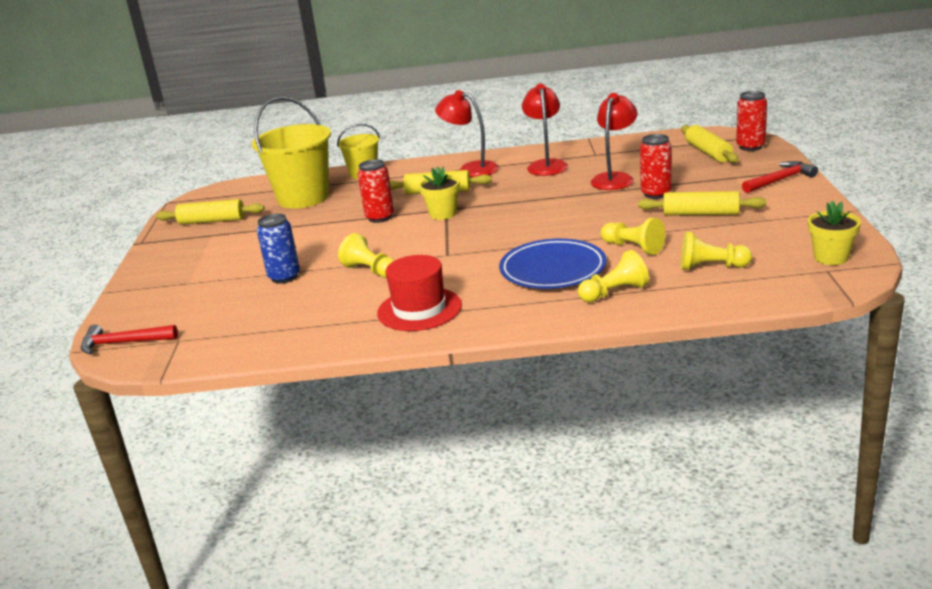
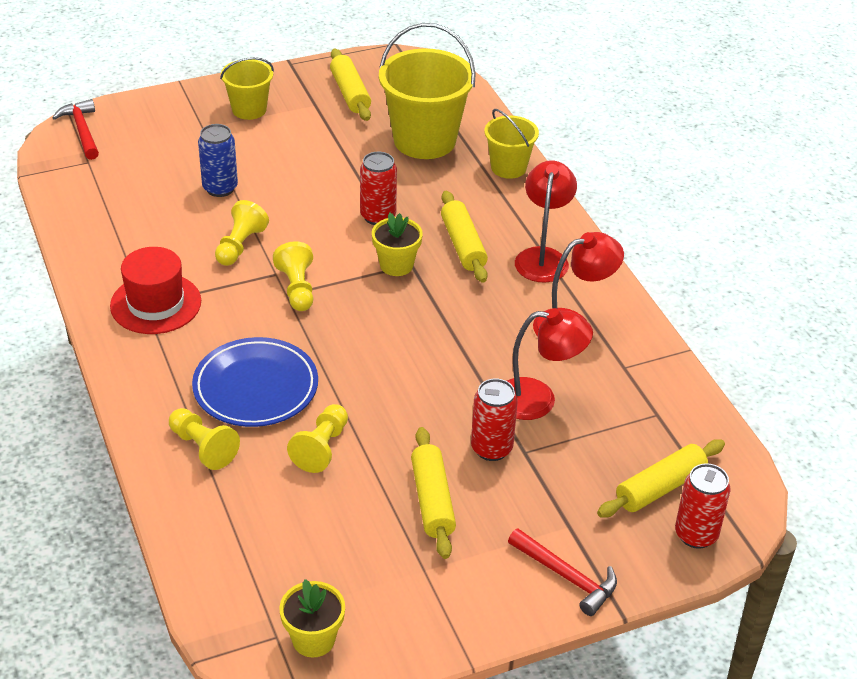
camera: 65 degrees right, 15 degrees up
(186, 261) = (249, 109): none -> yellow bucket
(711, 267) = (275, 525): yellow pawn -> yellow pawn (297, 288)

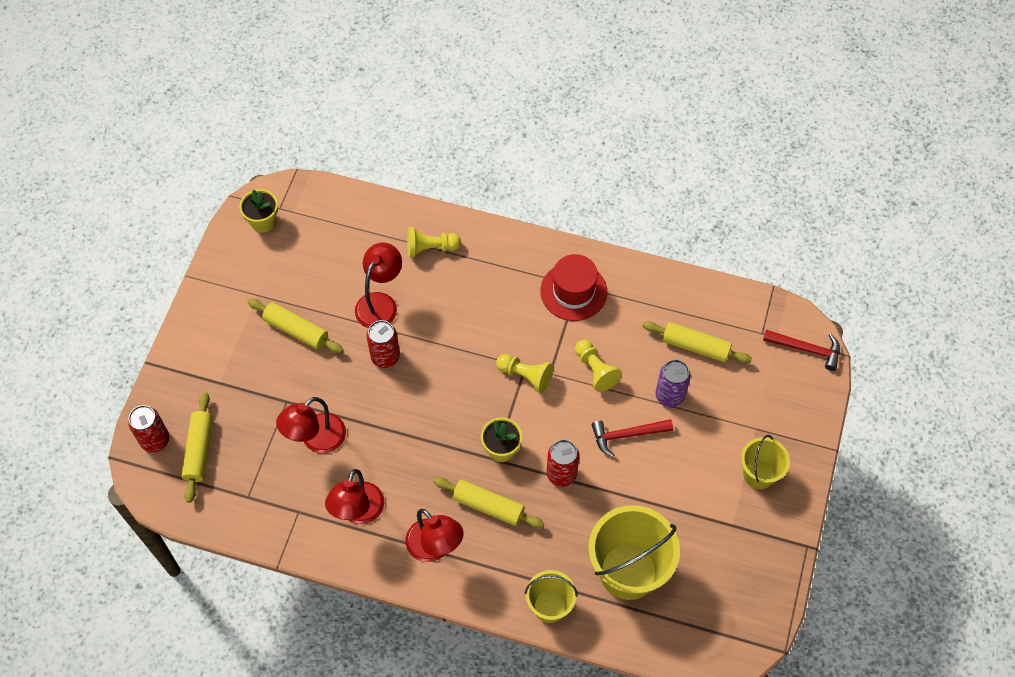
camera: 130 degrees right, 20 degrees up
(220, 188) = (669, 396): blue can -> purple can
(255, 387) = (455, 300): blue plate -> none
(321, 448) = (380, 303): yellow pawn -> red lamp
(350, 93) = (731, 562): yellow rolling pin -> yellow rolling pin (695, 346)
(491, 448) = (304, 386): red can -> red can (385, 357)
(566, 576) = (192, 355): red hammer -> red hammer (627, 435)

